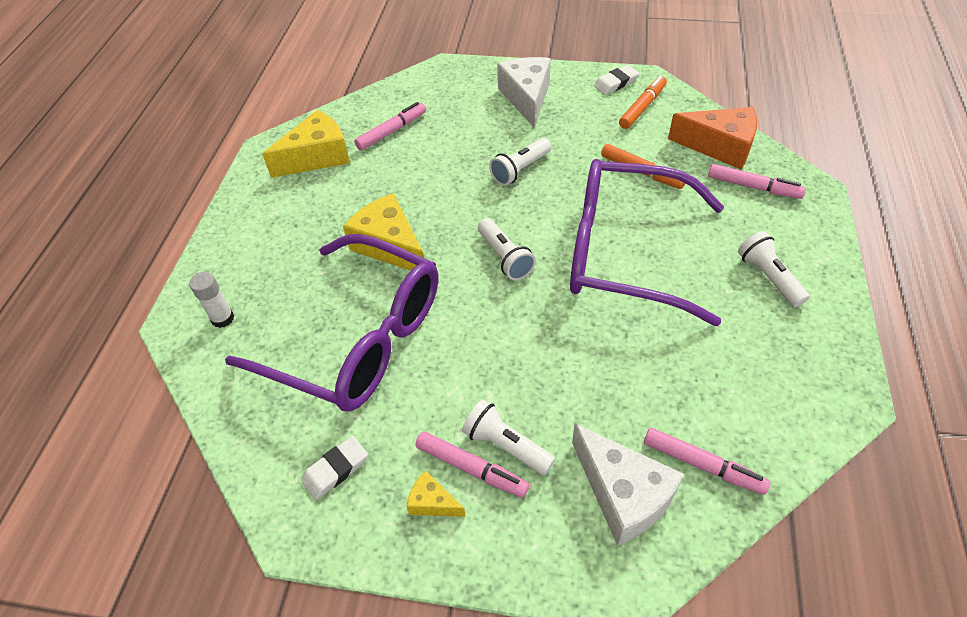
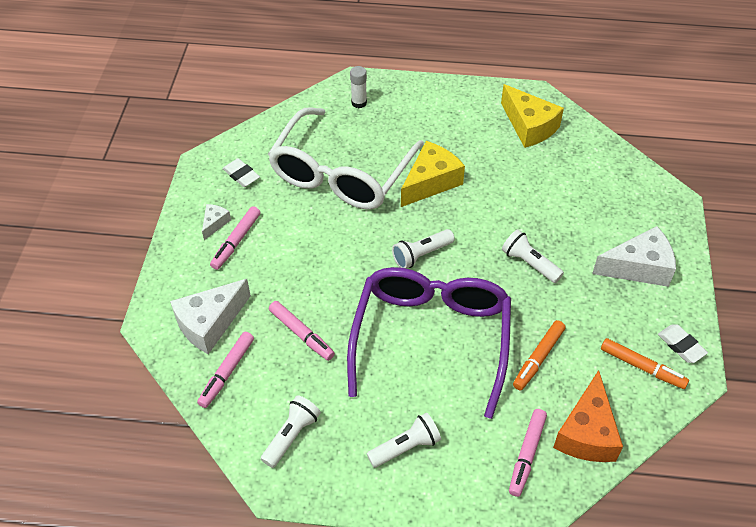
camera: 85 degrees right, 0 degrees up
(358, 338) = (341, 174): purple glasses -> white glasses
(392, 131) = (570, 170): pink marker -> pink marker (301, 334)
(432, 502) = (215, 223): yellow cheese -> white cheese
(506, 445) = (251, 259): white flashlight -> white flashlight (291, 436)

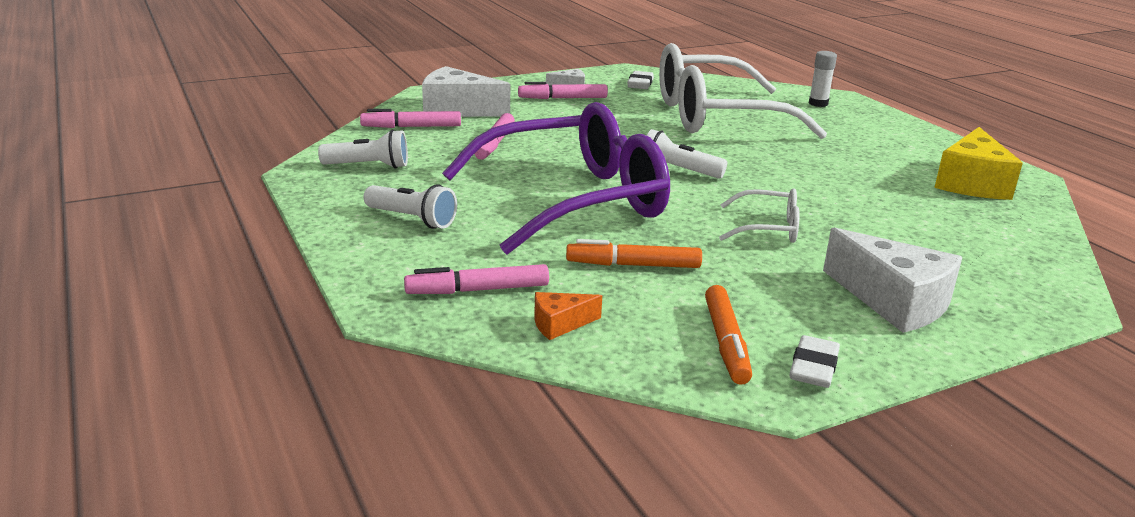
camera: 55 degrees right, 25 degrees down
(431, 182) = (784, 154): yellow cheese -> none
(529, 263) = (768, 228): white flashlight -> white glasses
(587, 433) = (560, 324): orange cheese -> orange cheese, size x0.49

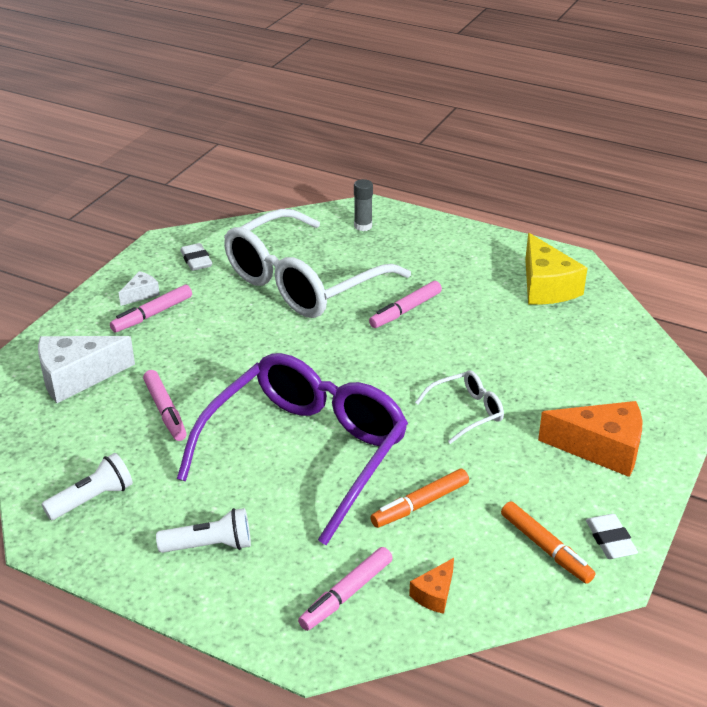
camera: 35 degrees left, 10 degrees up
(411, 127) = (64, 424): pink marker -> pink marker (405, 310)
(678, 171) = (345, 373): white flashlight -> none
(818, 103) = (363, 226): white glue stick -> grey glue stick
(894, 301) = (601, 448): white cheese -> orange cheese

